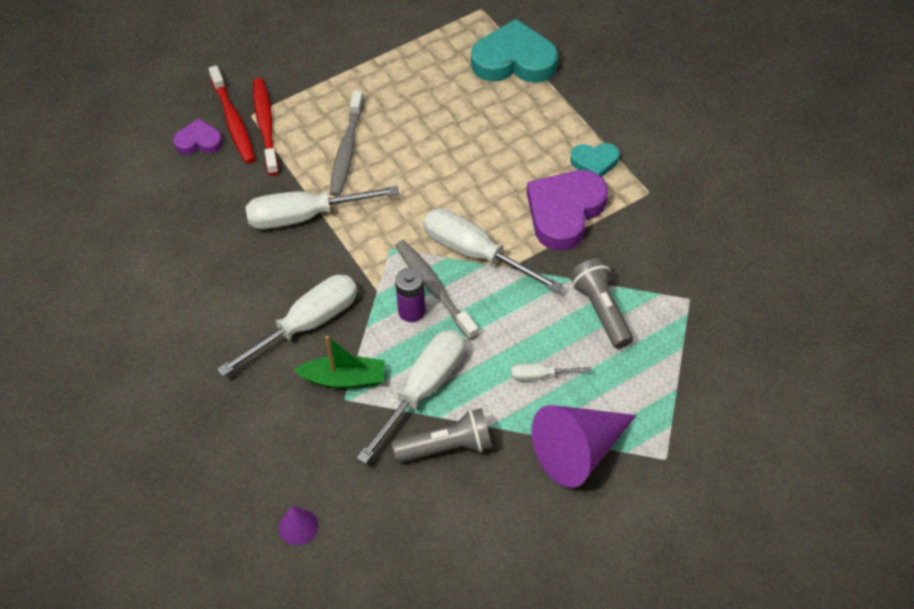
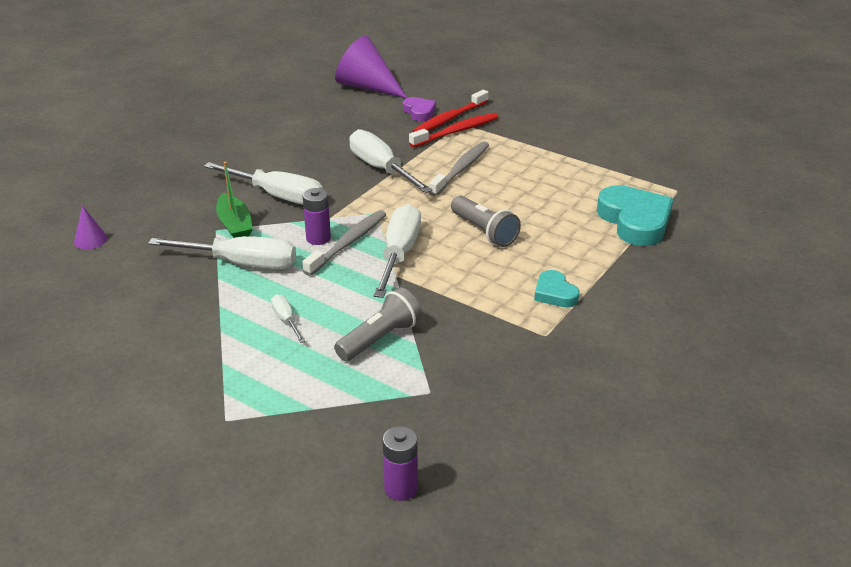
camera: 65 degrees right, 20 degrees down
(347, 150) = (461, 169): grey toothbrush -> grey toothbrush turned 135 degrees clockwise
(447, 447) = (189, 289): grey flashlight -> grey flashlight (484, 231)
(564, 212) = (480, 290): purple heart -> none
(578, 451) = (213, 362): purple cone -> purple cone (367, 87)
(794, 355) = (401, 488): none -> purple battery

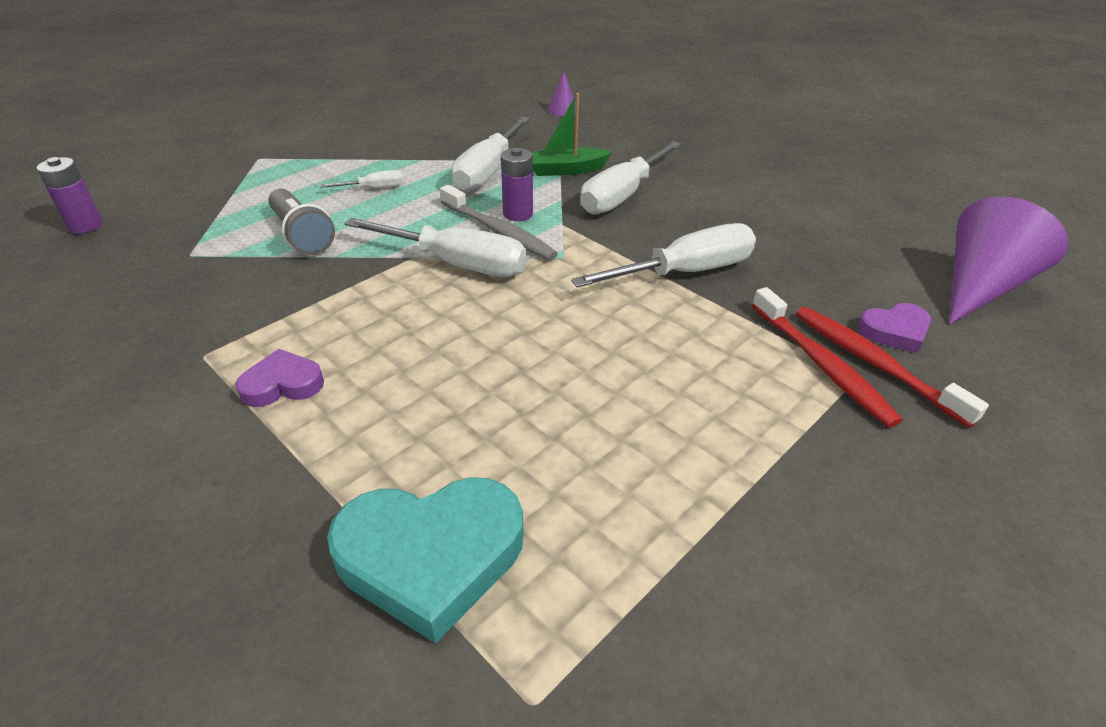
camera: 100 degrees right, 5 degrees up
(461, 169) = (677, 349): grey toothbrush -> none
(484, 231) = (478, 343): grey flashlight -> none
(555, 293) = (282, 384): turquoise heart -> purple heart

